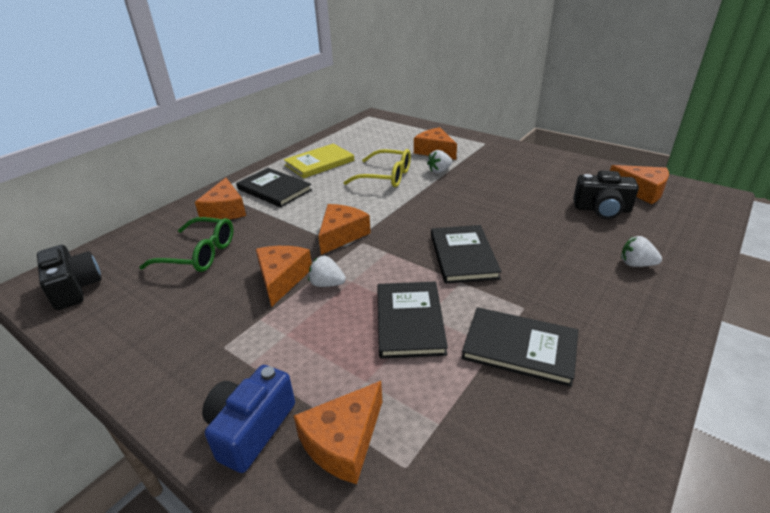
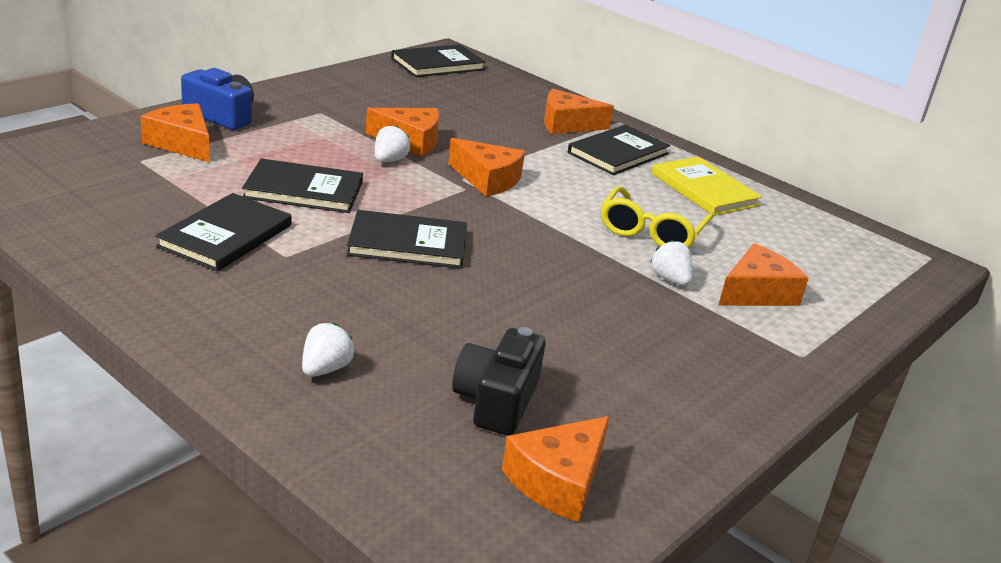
camera: 90 degrees right, 5 degrees down
(74, 288) = (437, 64): black camera -> black book
(199, 254) = (474, 109): green glasses -> none

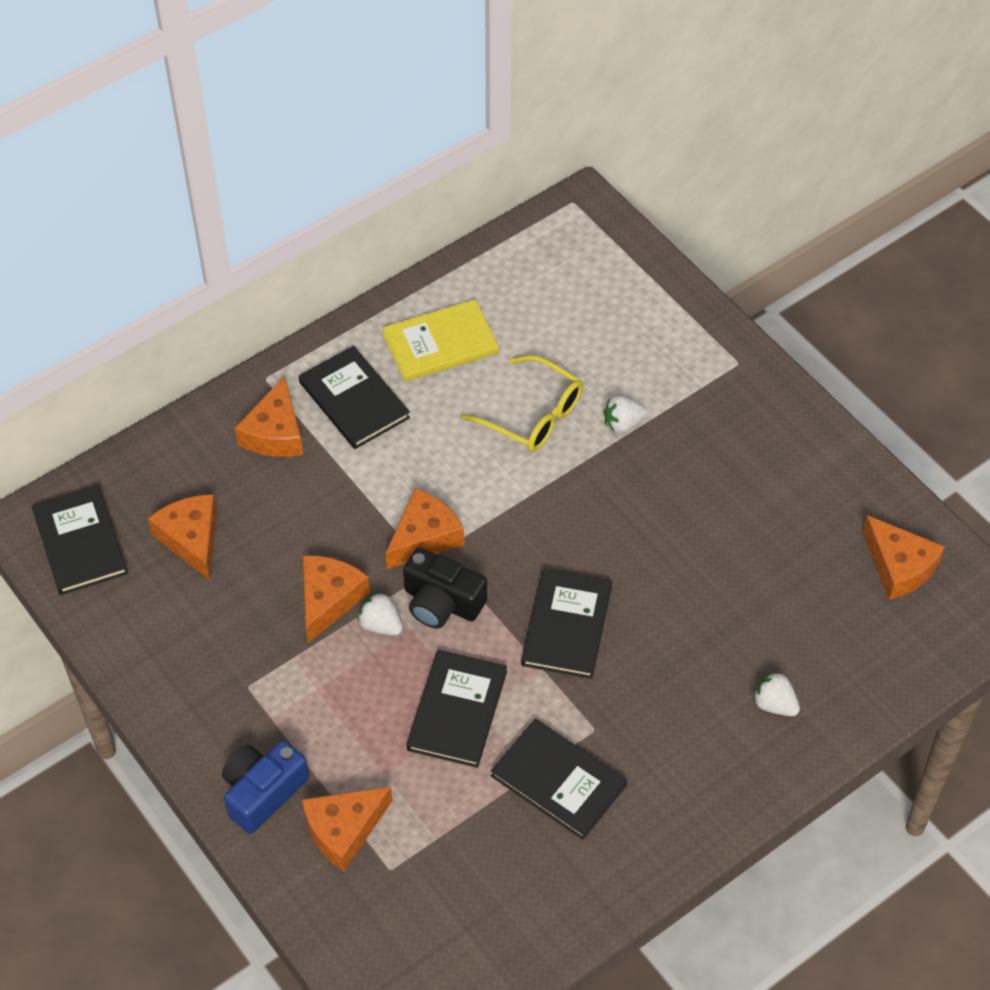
camera: 75 degrees left, 25 degrees up
(496, 401) = (809, 590): black camera -> black camera (442, 602)
(757, 292) = (642, 363): orange cheese -> orange cheese (191, 539)

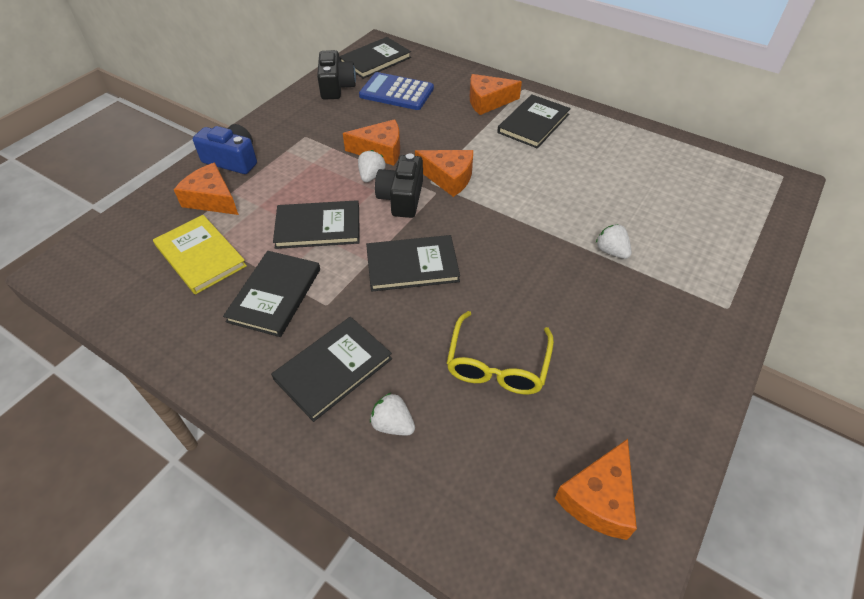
camera: 70 degrees right, 5 degrees down
(132, 616) = (336, 87): none -> black camera
(191, 539) = (396, 92): orange cheese -> blue calculator
(440, 344) = (605, 146): yellow book -> yellow book (200, 256)
(533, 415) = (582, 202): yellow glasses -> yellow glasses (497, 364)
(689, 742) = (333, 369): none -> black book
(774, 704) = (393, 424): white strawberry -> white strawberry turned 75 degrees counterclockwise

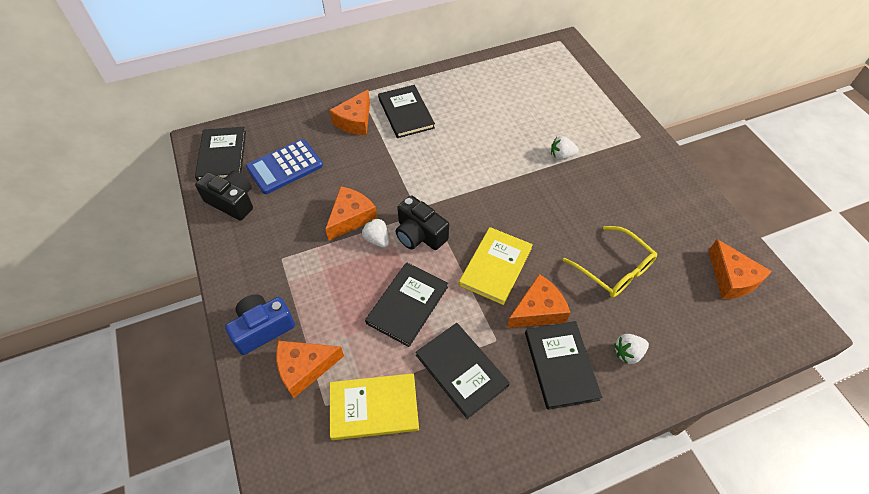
camera: 55 degrees left, 5 degrees up
(412, 265) = (495, 266): black book -> yellow book
(448, 178) = (421, 194): orange cheese -> orange cheese (538, 310)

